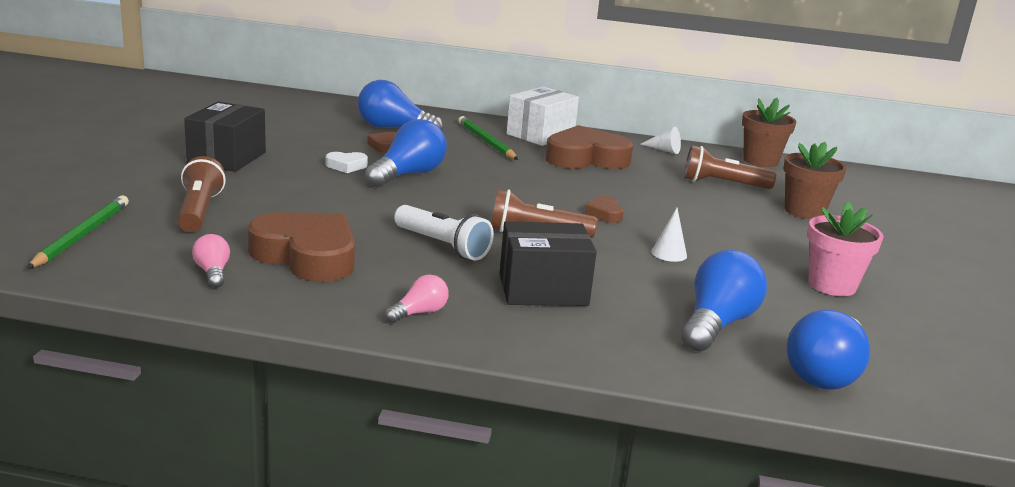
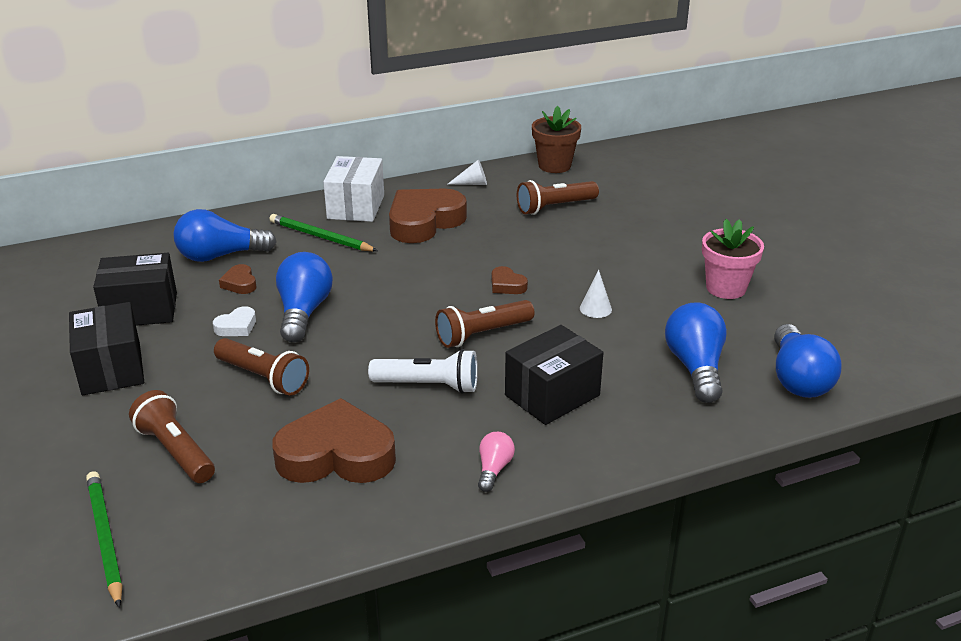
camera: 30 degrees left, 10 degrees up
(213, 273) = (283, 517): pink light bulb -> none
(294, 137) = (141, 310): none -> black box
(322, 197) = (263, 378): none -> brown flashlight
(804, 211) = (637, 213): brown flower pot -> none

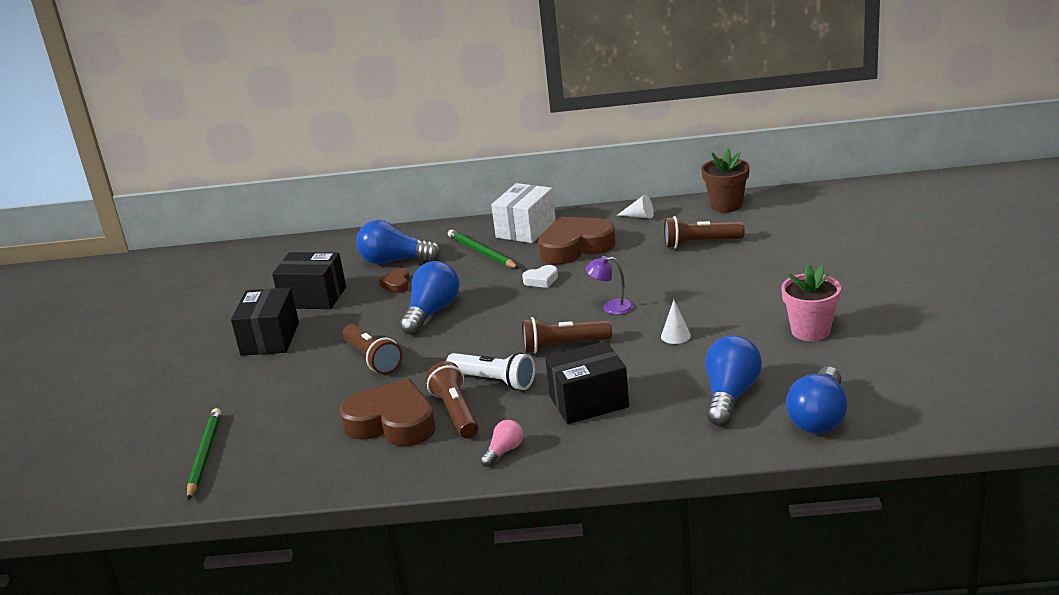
camera: 25 degrees right, 5 degrees down
(176, 451) = (282, 404): brown flashlight -> brown flashlight (456, 413)
(236, 326) = (375, 318): white heart -> white heart (541, 280)
(507, 285) = (611, 307): brown heart -> purple lamp

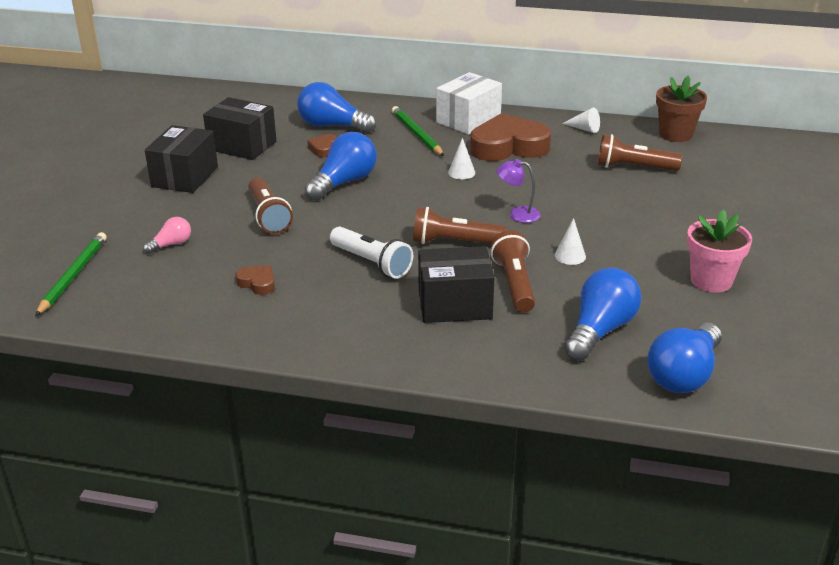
camera: 10 degrees right, 5 degrees up
(392, 423) = (257, 283): brown heart -> brown heart, size x0.44
(456, 413) = (321, 286): brown flashlight -> brown flashlight (514, 284)
(504, 451) = (350, 336): pink light bulb -> pink light bulb (171, 244)
(541, 280) = (461, 172): white heart -> white cone

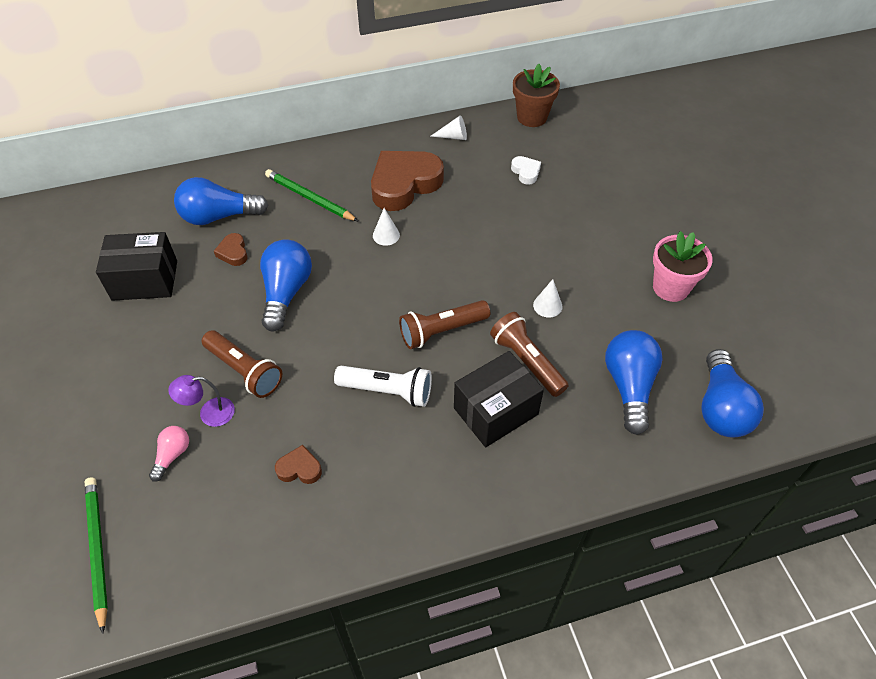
camera: 30 degrees left, 20 degrees up
(185, 177) = (115, 350): black box -> none
(468, 120) = (344, 161): white box -> none
(518, 214) = (470, 270): purple lamp -> purple lamp (209, 413)
(633, 167) = (526, 172): brown flashlight -> white heart

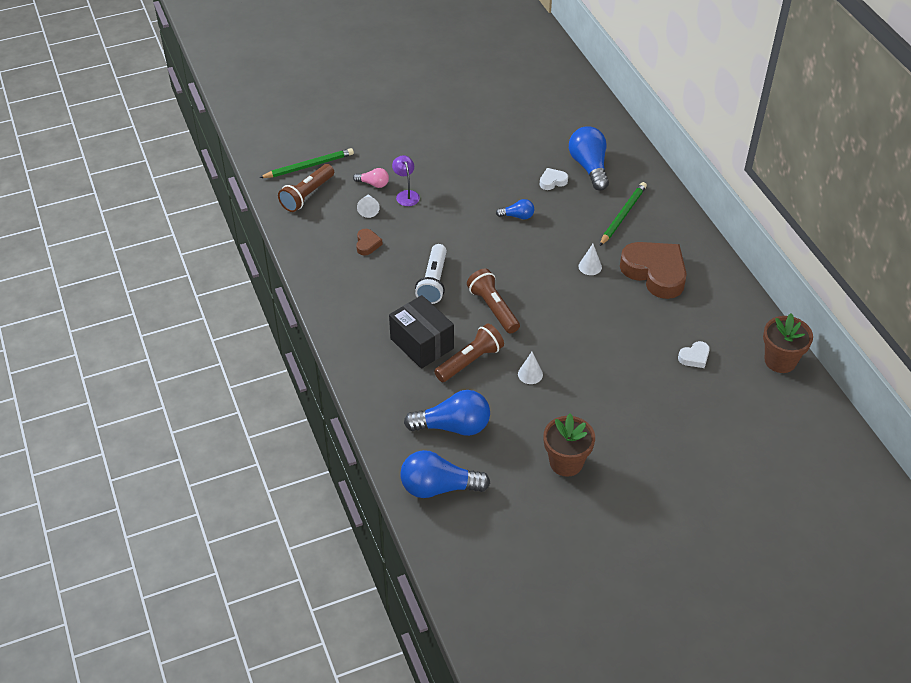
camera: 85 degrees right, 5 degrees down
(145, 280) = (516, 141): black box -> none
(233, 252) = (552, 181): brown heart -> white heart
(244, 371) = (443, 205): brown flashlight -> brown flashlight (307, 195)
(286, 292) = (517, 216): blue light bulb -> blue light bulb, size x0.52
(453, 136) = (730, 302): white cone -> white cone (368, 209)
(670, 287) = (566, 462): pink flower pot -> brown flower pot

